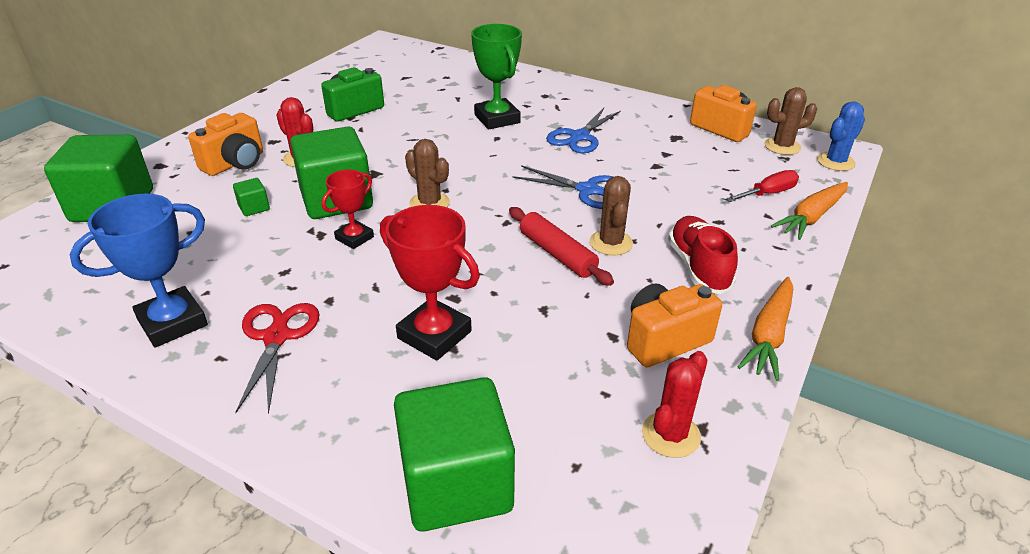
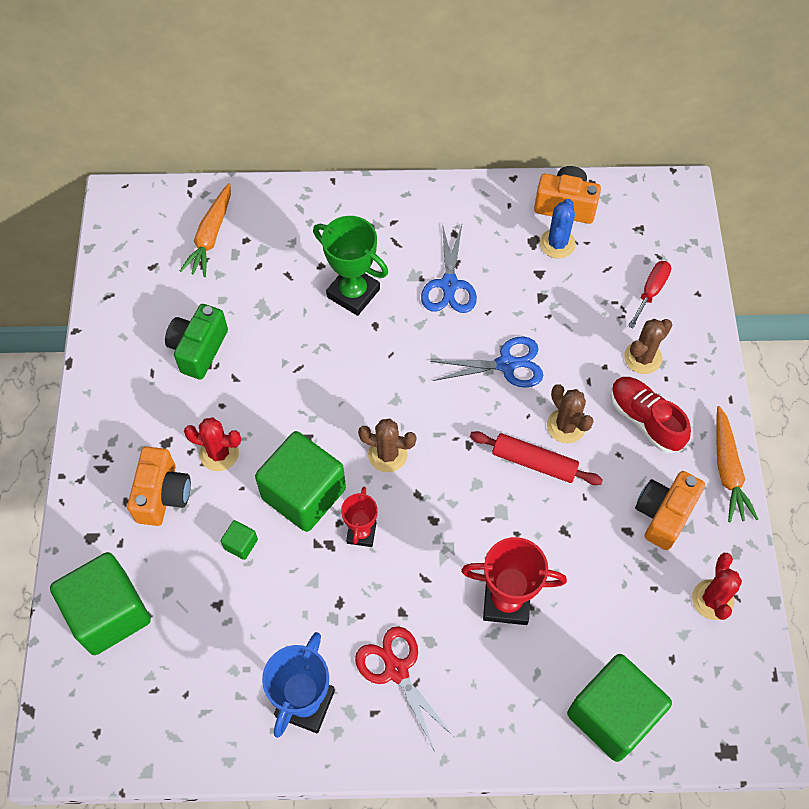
camera: 30 degrees left, 25 degrees up
(782, 146) = (630, 210): brown cactus -> brown cactus (642, 358)
(811, 217) = (697, 309): orange carrot -> orange carrot (211, 236)
(835, 162) = (682, 214): blue cactus -> blue cactus (557, 244)

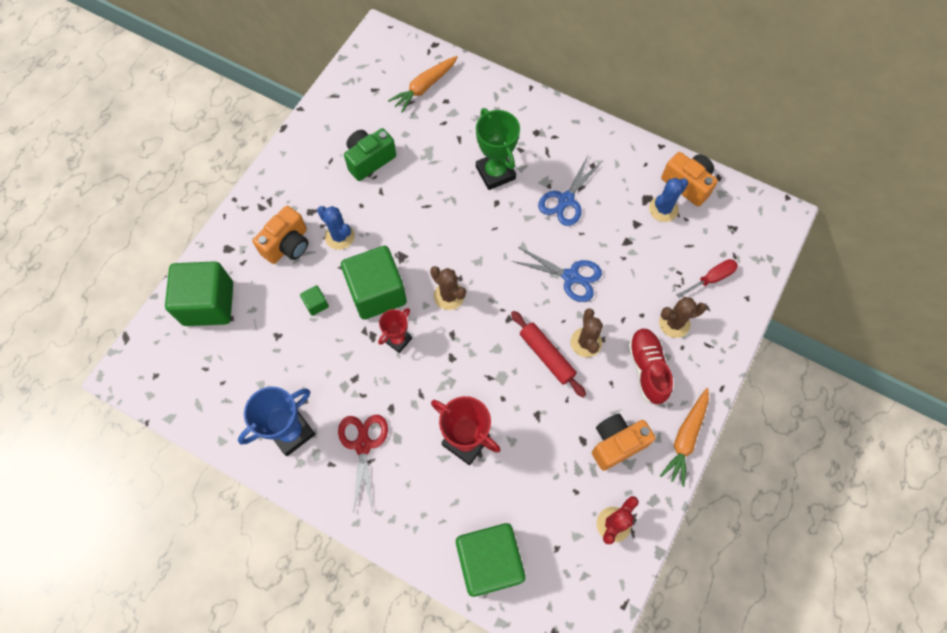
camera: 30 degrees right, 5 degrees up
(219, 453) = (339, 236): red cactus -> blue cactus

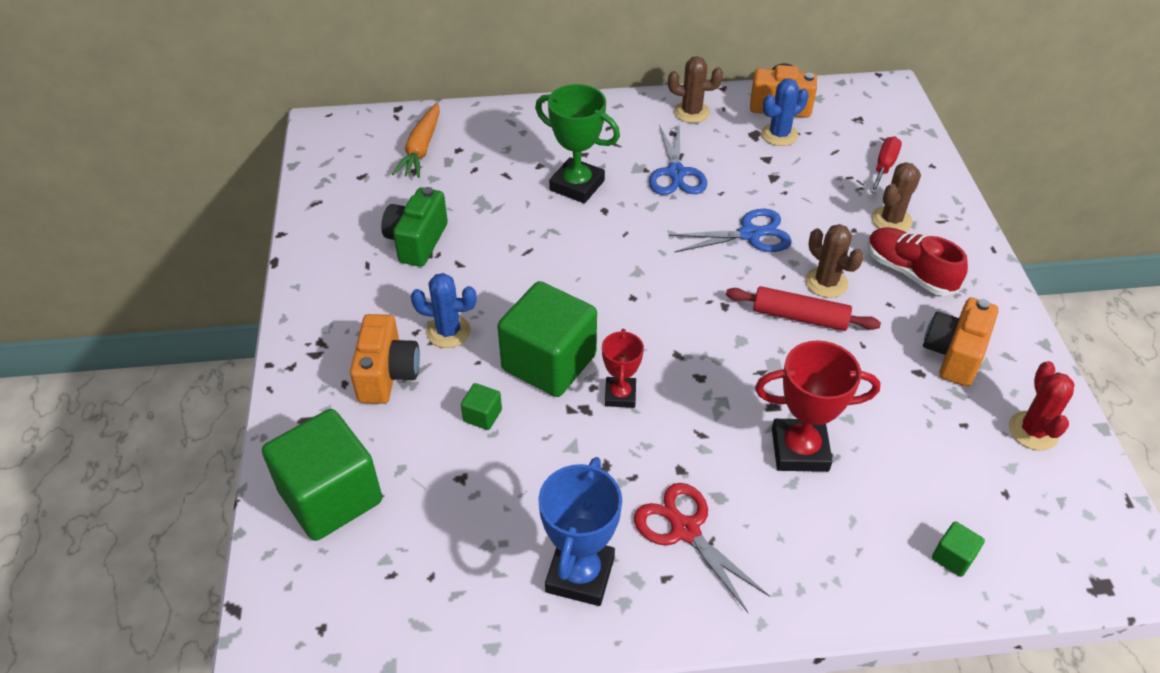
camera: 35 degrees left, 20 degrees down
(449, 296) = (637, 320): brown cactus -> brown cactus (691, 112)
(489, 562) = (953, 557): green cube -> green cube, size x0.40
(663, 209) = (779, 135): blue cactus -> blue cactus turned 45 degrees clockwise
(685, 438) = (1010, 310): orange carrot -> none

